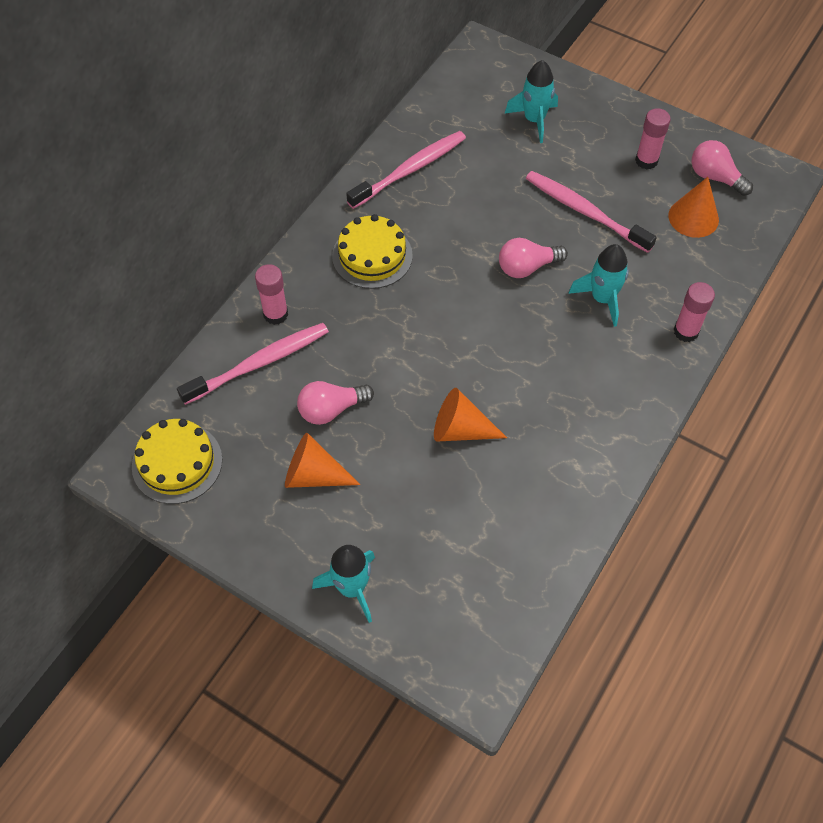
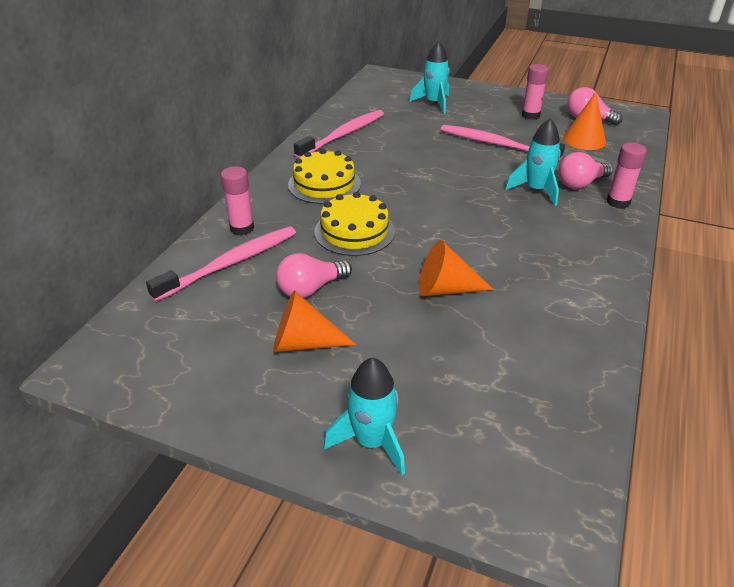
camera: 10 degrees left, 20 degrees down
(177, 463) = (149, 351): yellow cake -> yellow cake (354, 231)
(527, 267) = (462, 178): pink light bulb -> pink light bulb (580, 184)

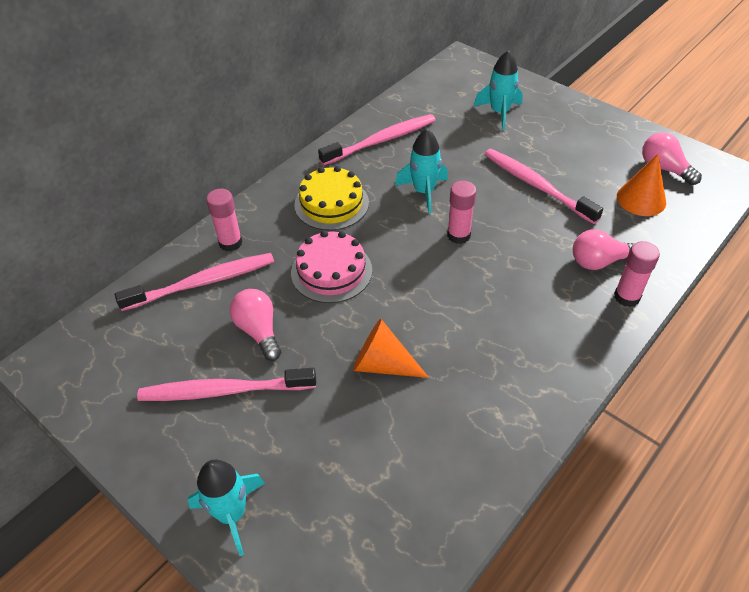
camera: 20 degrees right, 10 degrees up
(303, 343) = (224, 391): orange cone -> pink toothbrush
(311, 289) = (259, 331): pink light bulb -> pink light bulb turned 75 degrees clockwise
(354, 231) = (331, 271): yellow cake -> pink cake
(530, 115) = (599, 150): pink glue stick -> pink glue stick (458, 235)
(536, 190) = (544, 259): turquoise rocket -> turquoise rocket (424, 192)

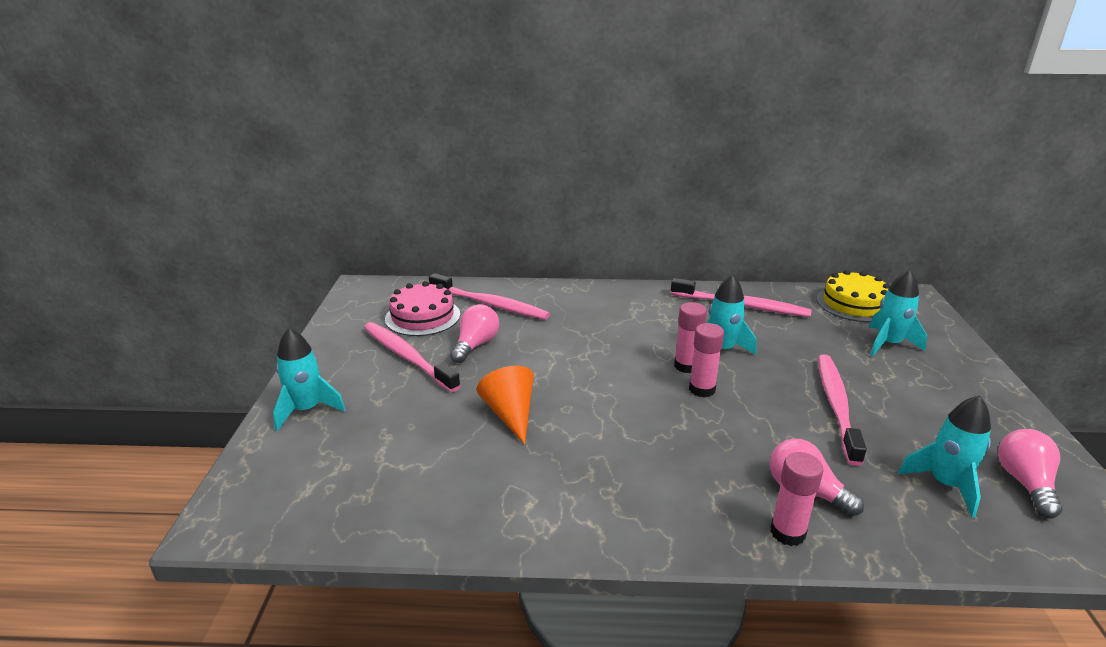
camera: 50 degrees right, 20 degrees down
(230, 243) = (540, 297): pink glue stick -> pink glue stick (686, 366)
(331, 204) = (638, 316): yellow cake -> yellow cake (854, 304)
(331, 271) = (571, 348): pink cake -> pink cake (422, 316)
(641, 199) = (945, 484): orange cone -> turquoise rocket

